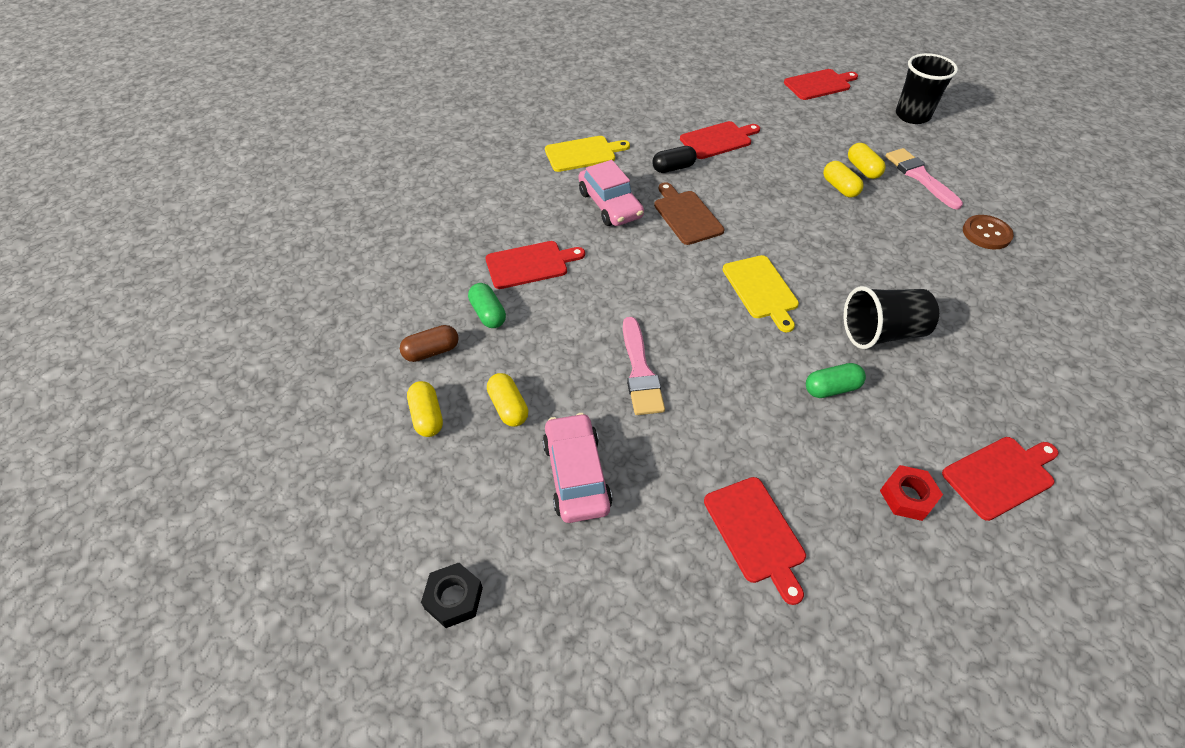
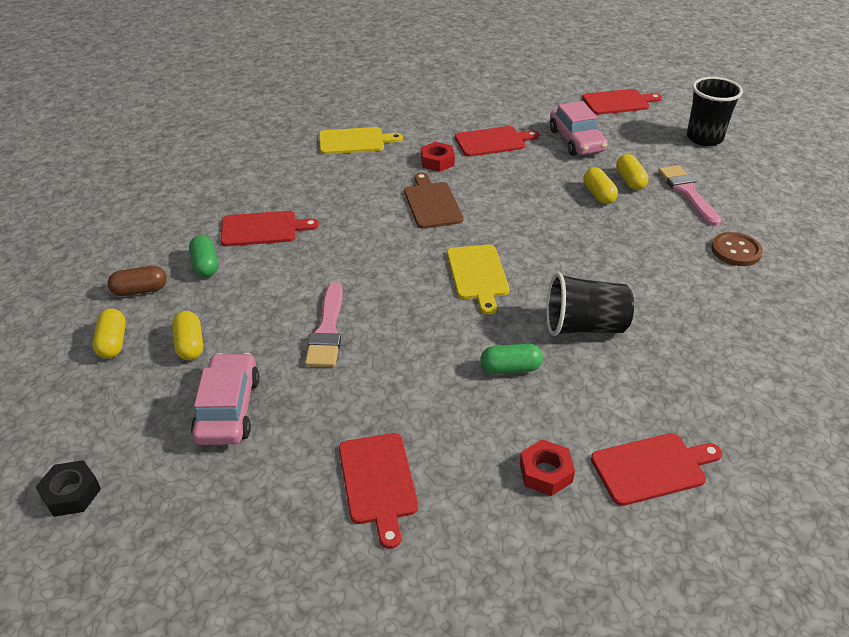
camera: 10 degrees right, 10 degrees down
(610, 205) = (361, 187): pink car -> pink car (576, 141)
(673, 168) = (437, 161): black capsule -> red nut

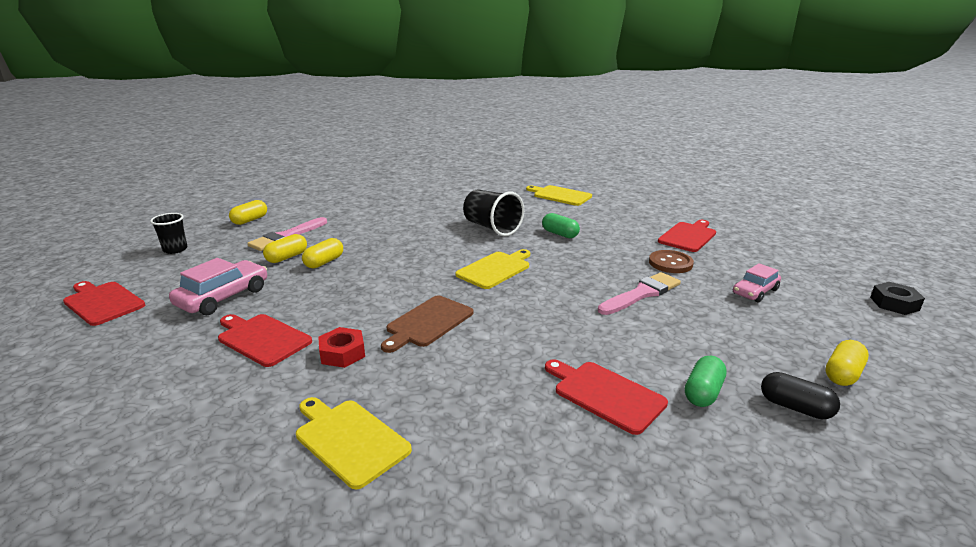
camera: 130 degrees left, 15 degrees down
(140, 290) = (795, 407): brown capsule -> black capsule
(190, 345) = (763, 337): yellow capsule -> yellow capsule (250, 220)
(228, 409) = (755, 292): pink car -> pink car, size x0.65
(545, 472) = (605, 210): red nut -> none
(652, 468) = (560, 195): red cutting board -> yellow cutting board
(704, 138) = (175, 249): black cup -> black cup, size x0.62
(736, 251) = (352, 212): brown button -> brown button (670, 263)

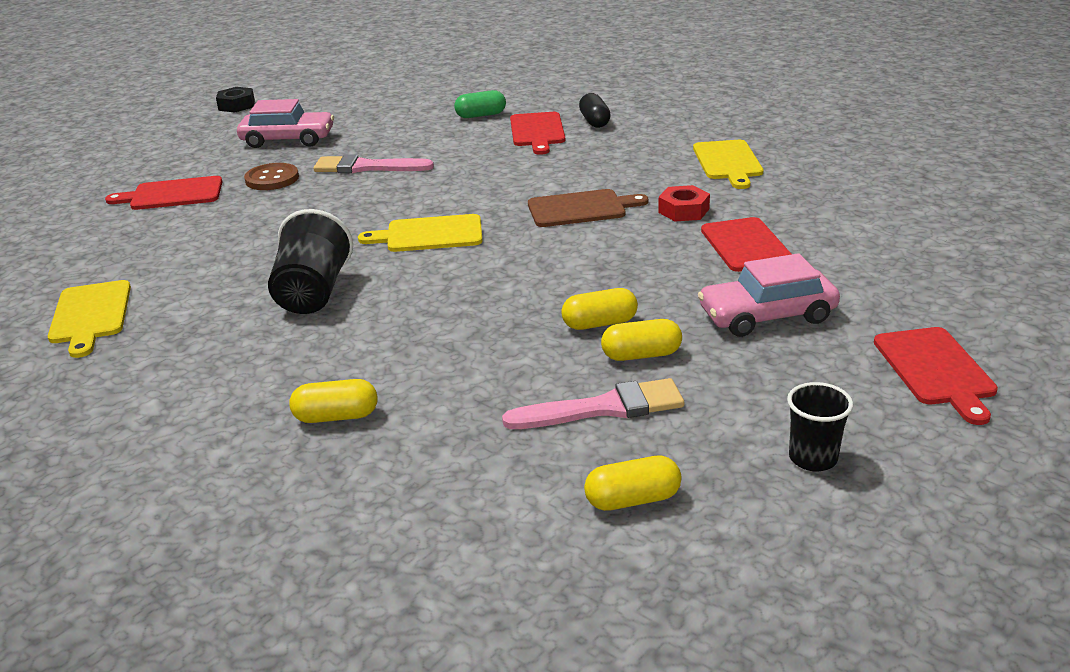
camera: 135 degrees left, 5 degrees up
(560, 234) = (269, 249): green capsule -> none
(755, 292) = (288, 139): pink car -> pink car, size x1.53
(795, 407) = (451, 98): black capsule -> black capsule (594, 121)
(842, 374) = (386, 97): yellow capsule -> yellow capsule (336, 416)

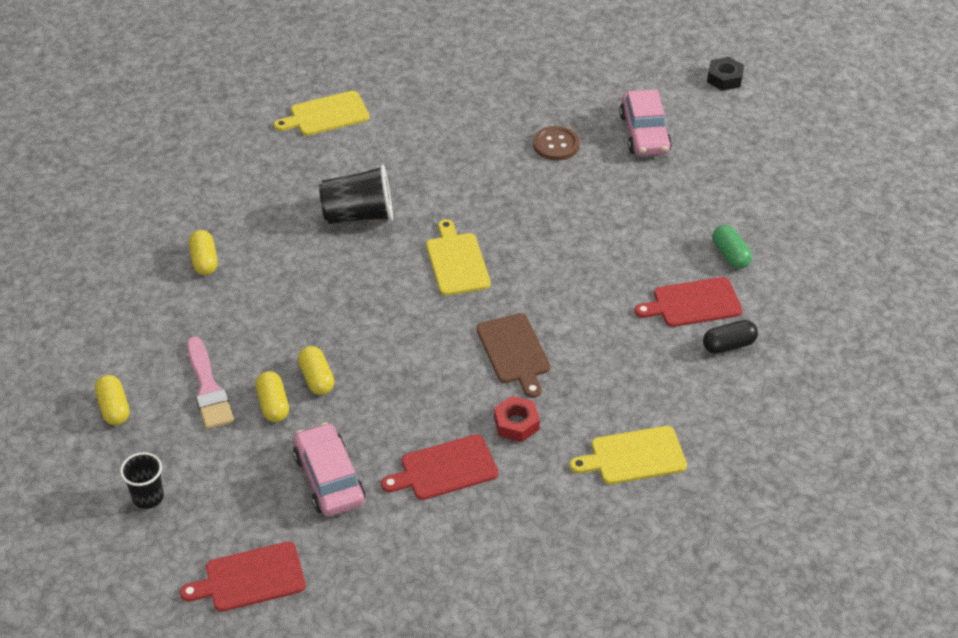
camera: 80 degrees right, 15 degrees up
(172, 194) = (519, 96): red cutting board -> none
(367, 167) = (588, 198): pink brush -> none

